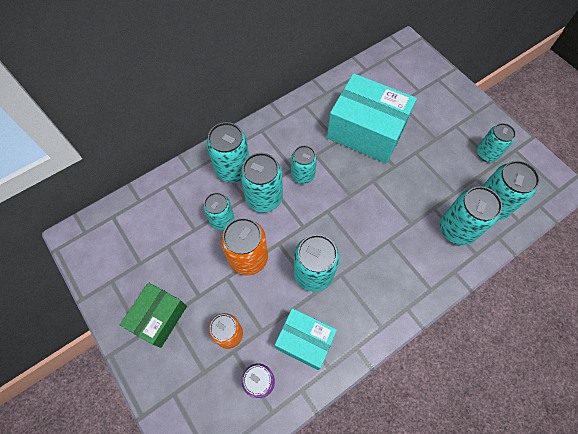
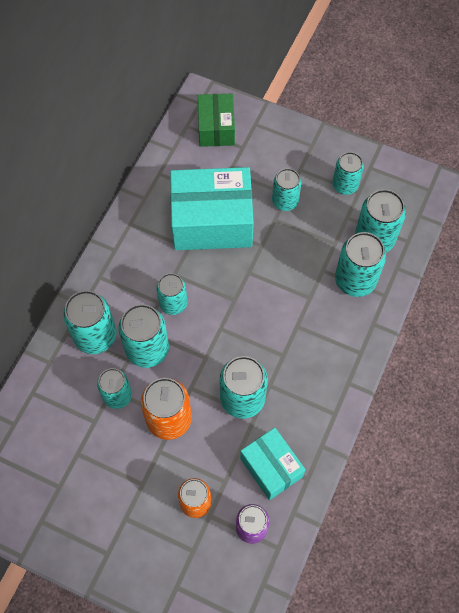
camera: 30 degrees left, 0 degrees up
(159, 317) = (115, 528): green box -> green box (216, 128)
(304, 341) = (271, 467): turquoise box -> turquoise box turned 60 degrees clockwise
(431, 143) = (285, 201): none -> turquoise can

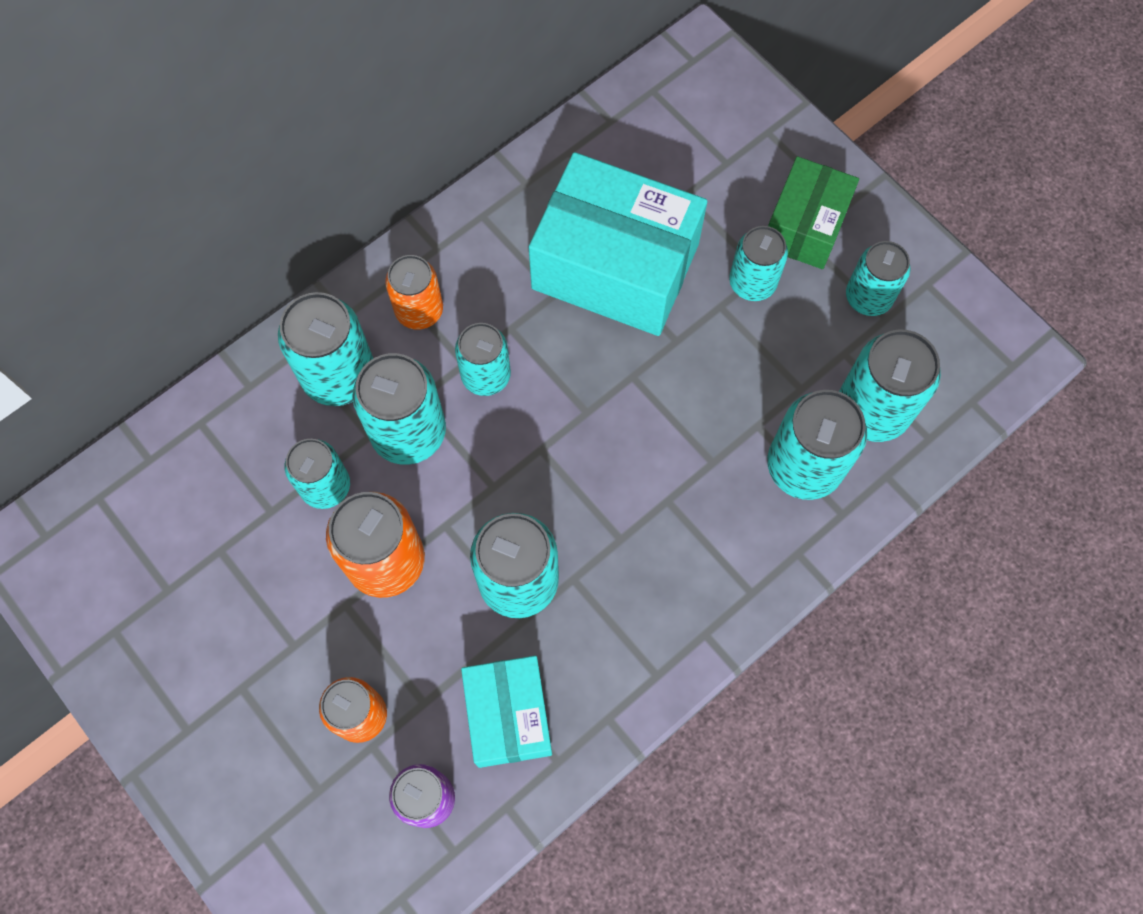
camera: 25 degrees right, 5 degrees up
(121, 285) = (419, 310): none -> orange can
(216, 128) = (699, 113): green box -> green box (805, 226)

